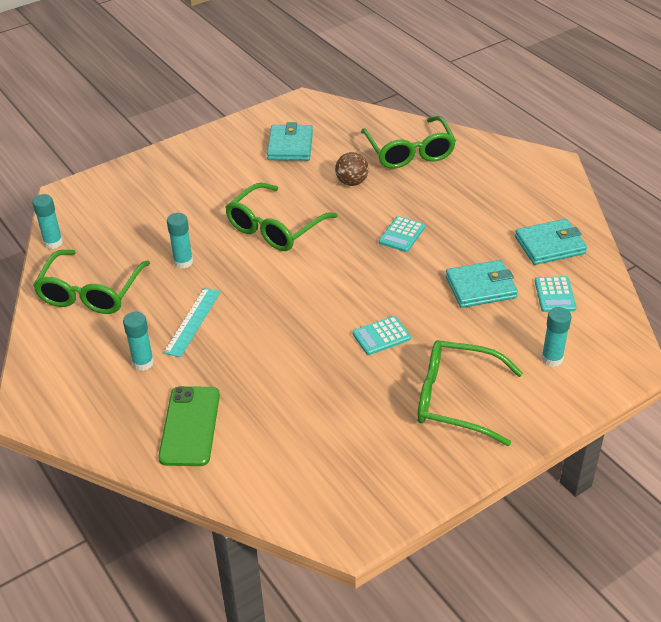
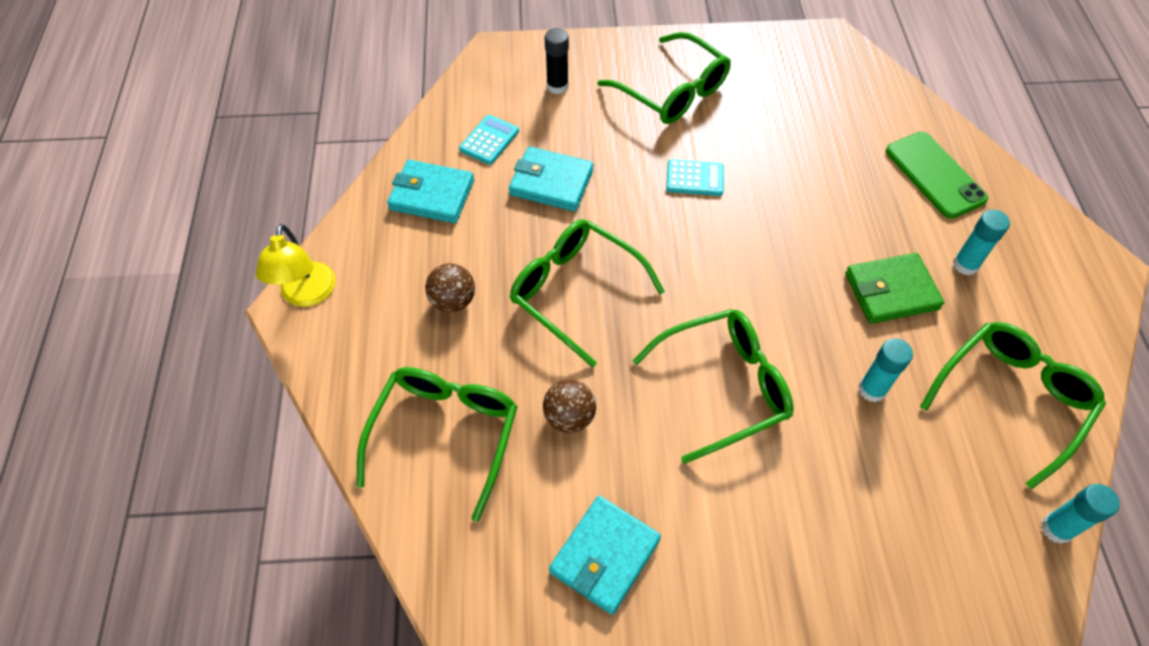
camera: 150 degrees left, 15 degrees up
(190, 426) = (935, 175): green phone -> green phone turned 60 degrees counterclockwise
(192, 321) = (891, 291): turquoise ruler -> green wallet
(402, 235) = (575, 292): turquoise calculator -> green glasses
(469, 201) = (453, 301): none -> brown ball
(552, 359) = (557, 86): turquoise glue stick -> black glue stick
(553, 170) = (307, 295): none -> yellow lamp

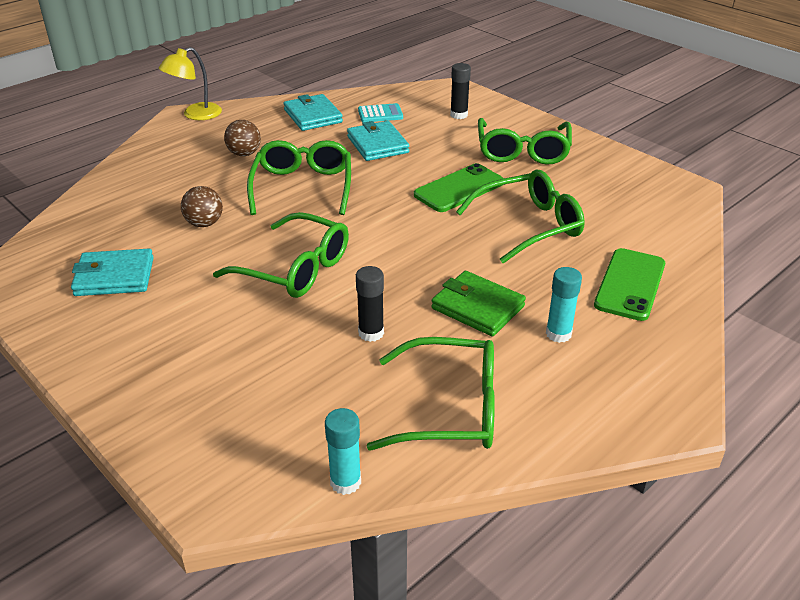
camera: 50 degrees right, 20 degrees down
(445, 434) = (147, 190): green glasses -> green glasses (529, 225)
(695, 178) = (459, 189): turquoise calculator -> green phone
(872, 390) = (371, 333): turquoise glue stick -> black glue stick

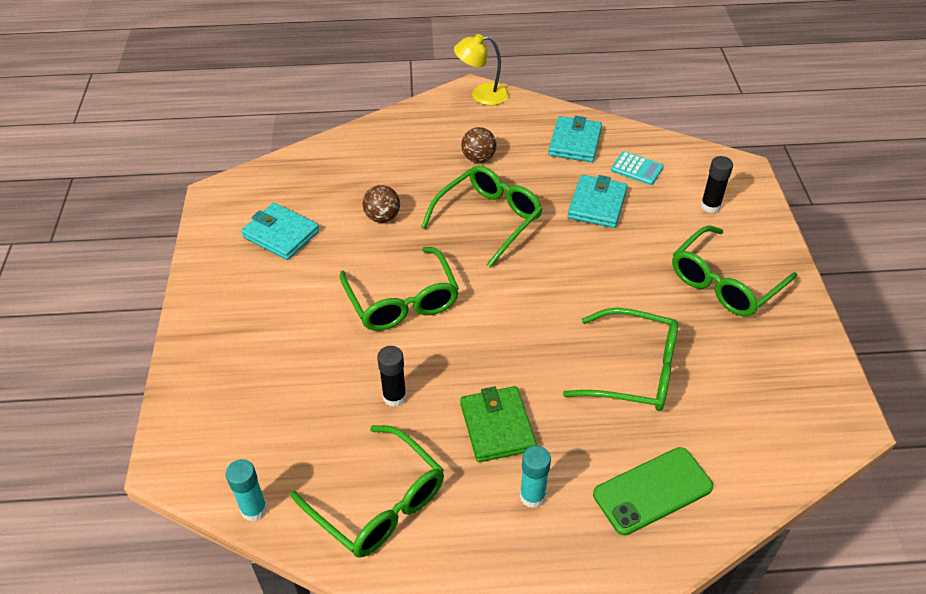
camera: 40 degrees right, 10 degrees up
(459, 189) = (616, 294): green phone -> none

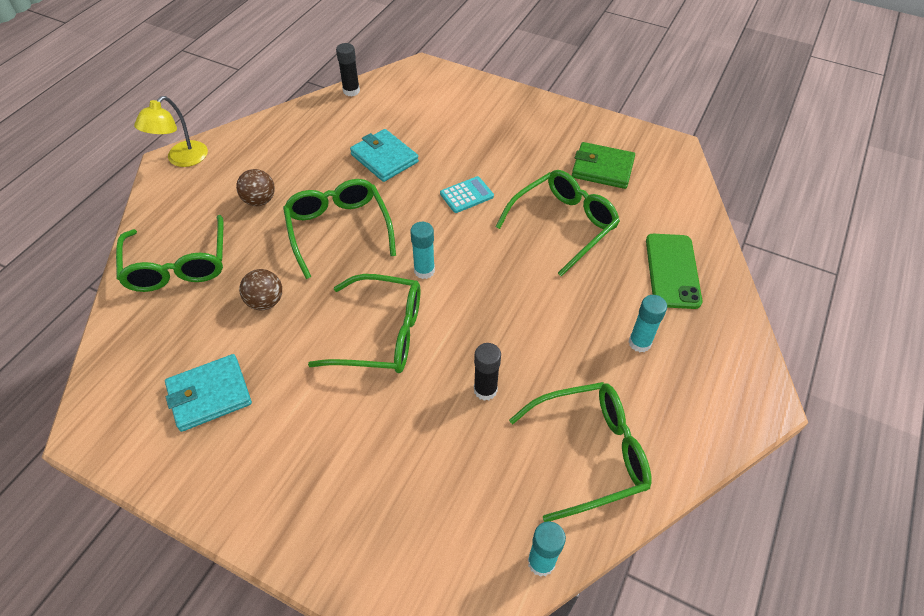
camera: 60 degrees left, 5 degrees up
(490, 295) = (424, 271): none -> turquoise glue stick
(497, 426) = (562, 333): green wallet -> green wallet (602, 168)
(574, 142) = (304, 135): turquoise wallet -> none
(637, 169) = (368, 117): turquoise calculator -> turquoise calculator (466, 195)
(710, 206) = (442, 103): black glue stick -> black glue stick (351, 91)
(724, 283) = (519, 136): green glasses -> green glasses (178, 265)

